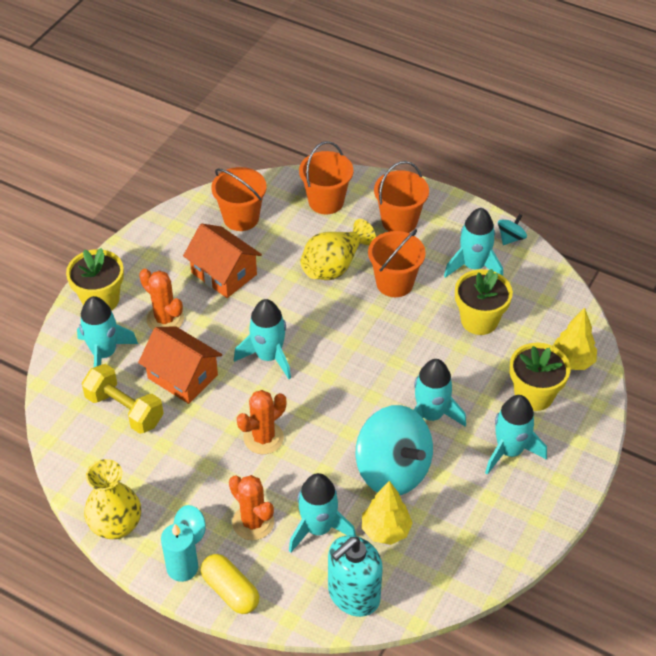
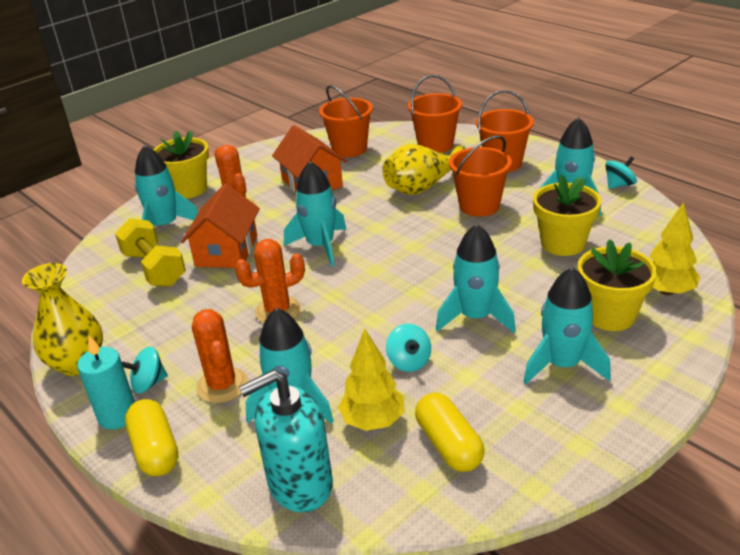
camera: 20 degrees right, 15 degrees down
(182, 376) = (226, 251): orange house -> orange house turned 45 degrees clockwise
(393, 470) = (409, 361): turquoise spinning top -> turquoise spinning top, size x0.43
(448, 539) = (449, 445): none -> yellow capsule

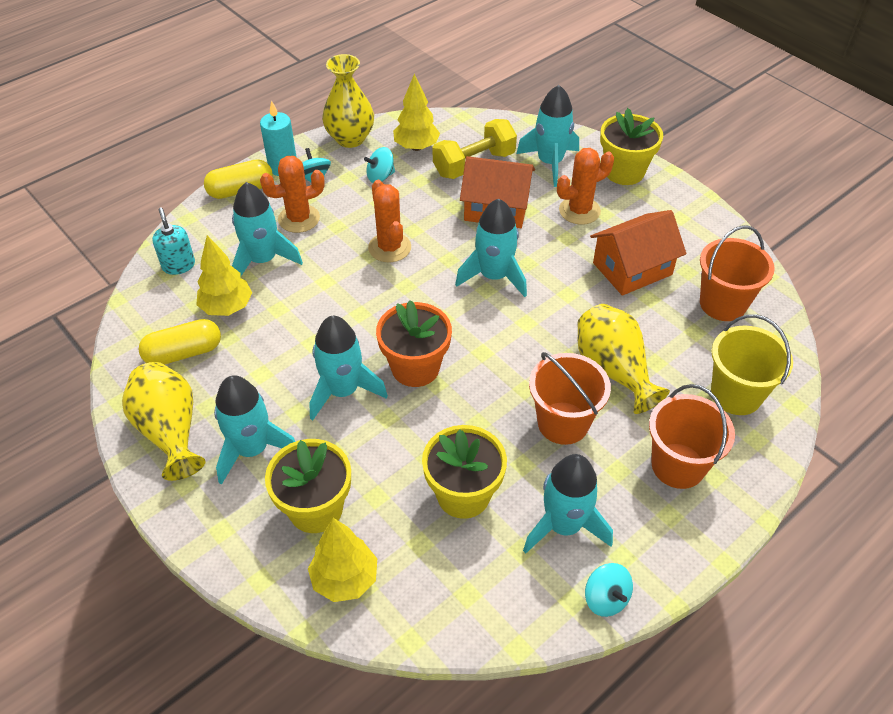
camera: 90 degrees right, 15 degrees up
(112, 310) = (416, 147): none -> yellow tree
(300, 484) = (178, 265): turquoise soap dispenser -> turquoise soap dispenser, size x0.57
(409, 361) = (292, 335): turquoise spinning top -> turquoise spinning top (380, 176)
(435, 145) = (736, 395): orange bucket -> yellow bucket
(438, 278) = (415, 368): none -> orange flower pot
(562, 431) = (170, 431): none -> yellow vase

